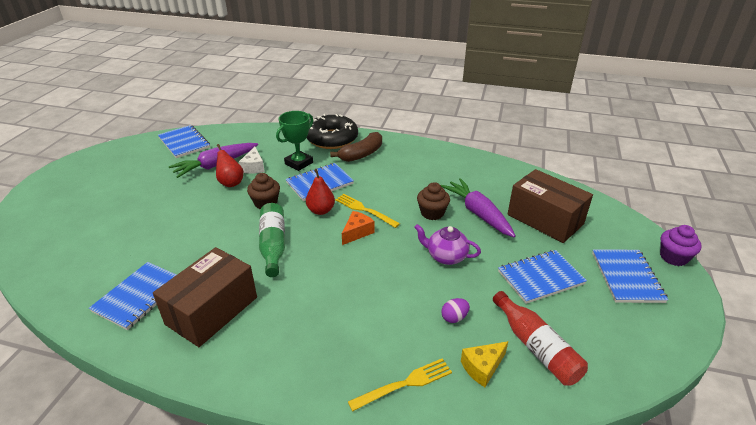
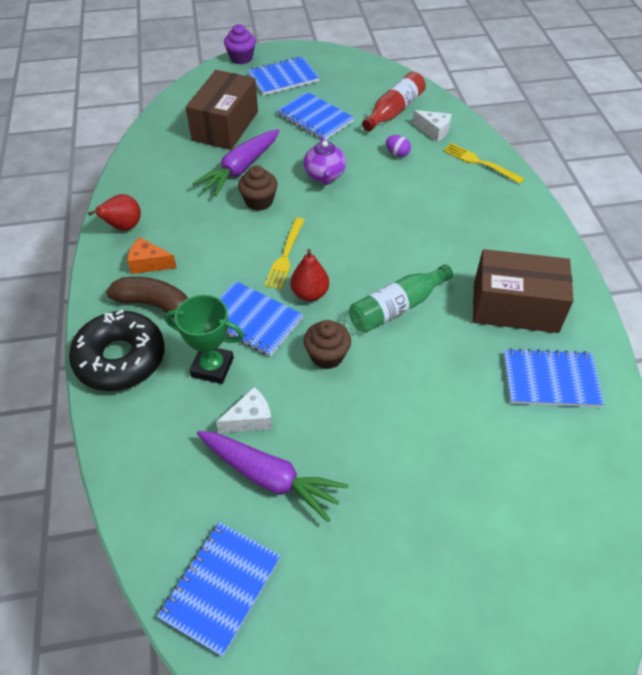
camera: 115 degrees left, 15 degrees up
(231, 183) = (305, 424): red pear -> red pear (124, 227)
(357, 232) = (329, 247): orange cheese -> orange cheese (149, 263)
(482, 367) = (433, 131): yellow cheese -> white cheese

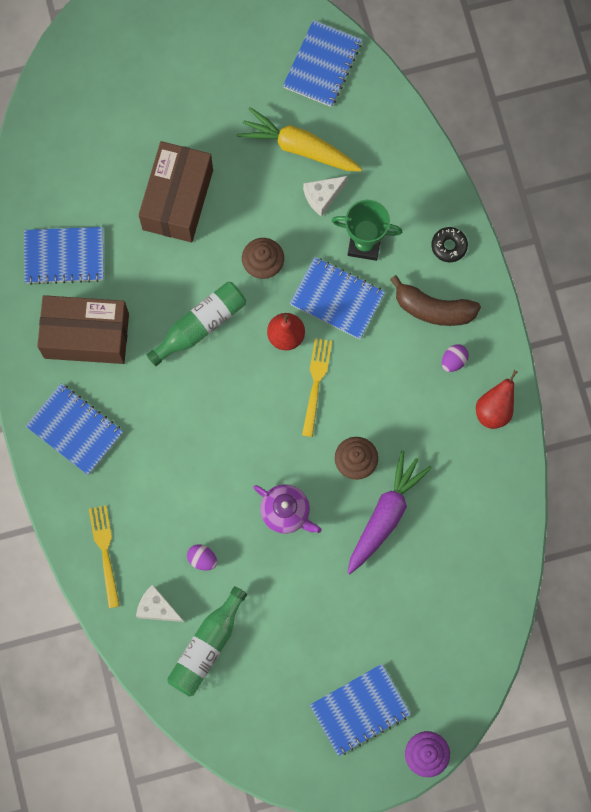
camera: 175 degrees right, 25 degrees up
(120, 359) = (449, 246): black donut -> black donut, size x0.44
(149, 263) = (453, 361): orange cheese -> purple egg
(225, 126) = (418, 595): brown box -> brown box (177, 199)
(270, 477) = (299, 147): purple carrot -> yellow carrot
(315, 118) = (308, 621): blue notebook -> blue notebook (75, 429)
(324, 175) = (286, 512): purple teapot -> purple teapot turned 135 degrees clockwise
(394, 111) = (207, 646): red bottle -> green bottle
(479, 162) = (105, 551): yellow fork -> yellow fork turned 135 degrees counterclockwise

